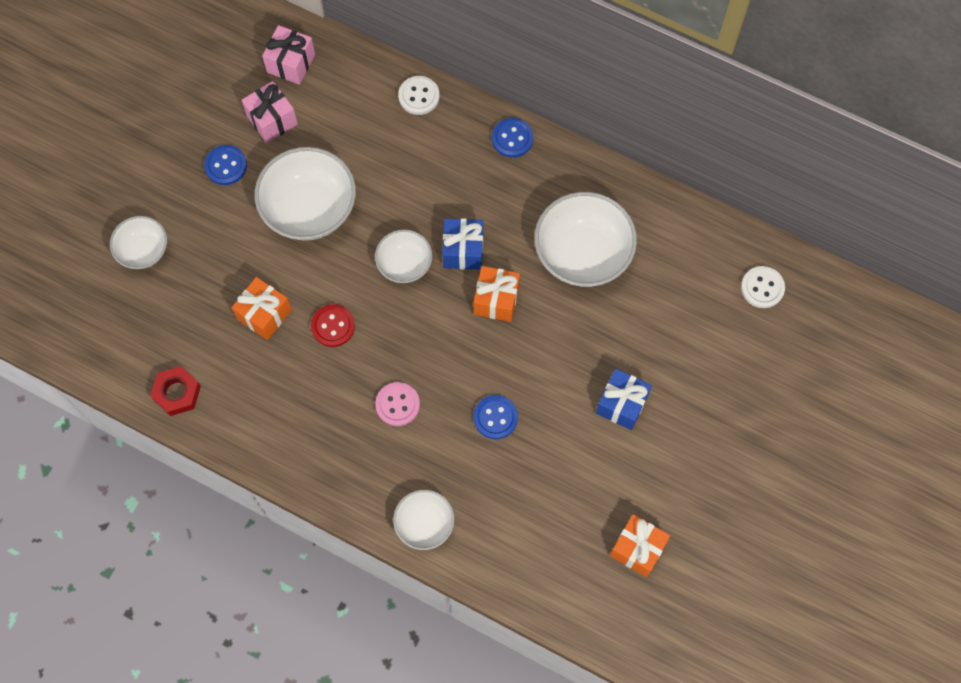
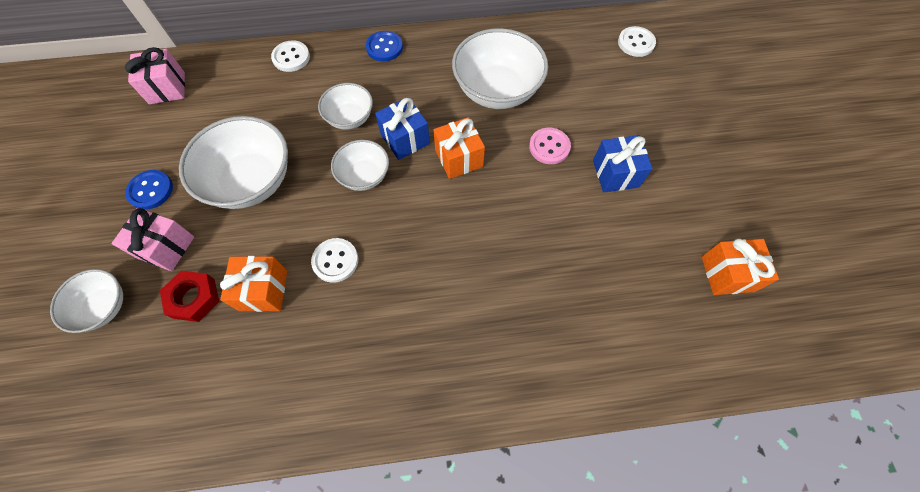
camera: 35 degrees left, 5 degrees down
(177, 393) = (215, 422): red nut -> red nut (194, 298)
(272, 120) = (174, 134): pink gift -> pink gift (166, 247)
(333, 326) = (335, 261): red button -> white button
(397, 404) = (440, 289): pink button -> pink button (549, 147)
(424, 524) = (544, 380): white bowl -> white bowl (350, 118)
(495, 417) = (530, 246): blue button -> none

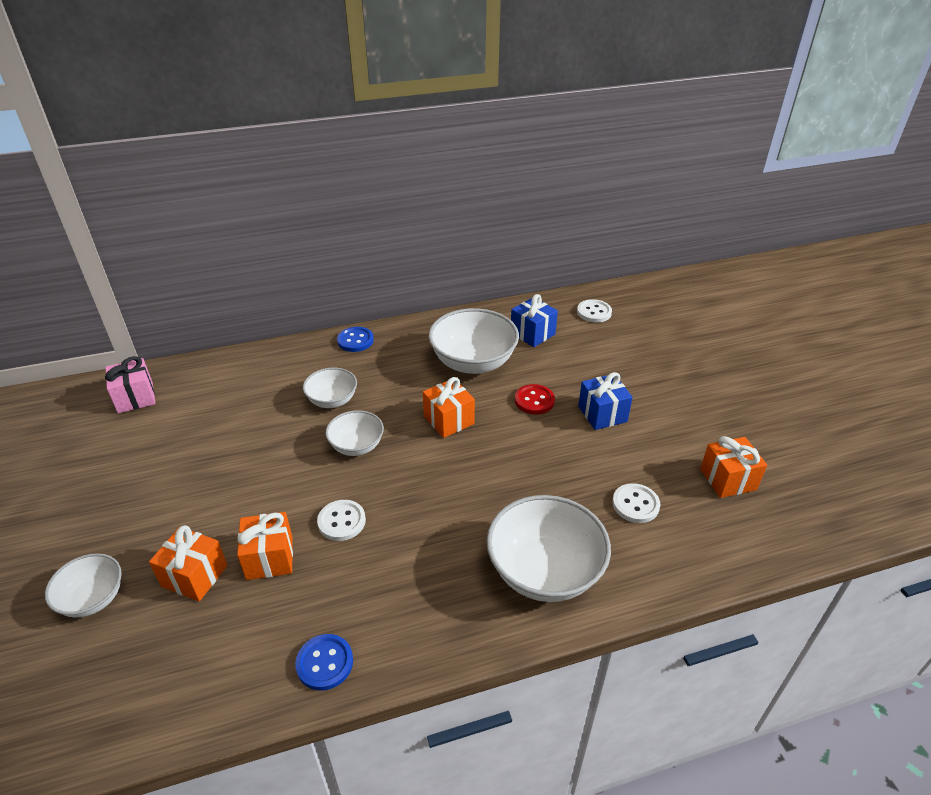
camera: 10 degrees left, 25 degrees down
(151, 190) = (131, 487): blue button -> blue button (324, 663)
(166, 247) = (156, 534): pink gift -> none
(194, 298) = (194, 576): red nut -> orange gift
(251, 181) = (239, 465): white bowl -> white bowl (544, 571)
(291, 57) = (262, 358): white button -> white button (635, 504)
(405, 139) = (392, 411): blue gift -> blue gift (532, 333)
(549, 147) = (534, 400): pink button -> red button

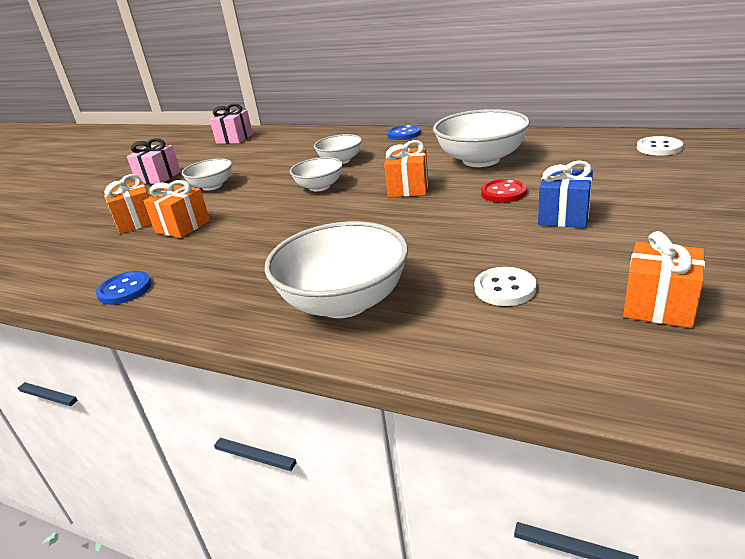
camera: 45 degrees right, 10 degrees down
(93, 598) = (83, 215): white bowl -> white bowl (212, 186)
(115, 498) = (158, 177): none -> pink gift
(341, 521) = (249, 222): white button -> none
(532, 333) = (566, 152): blue gift -> none

